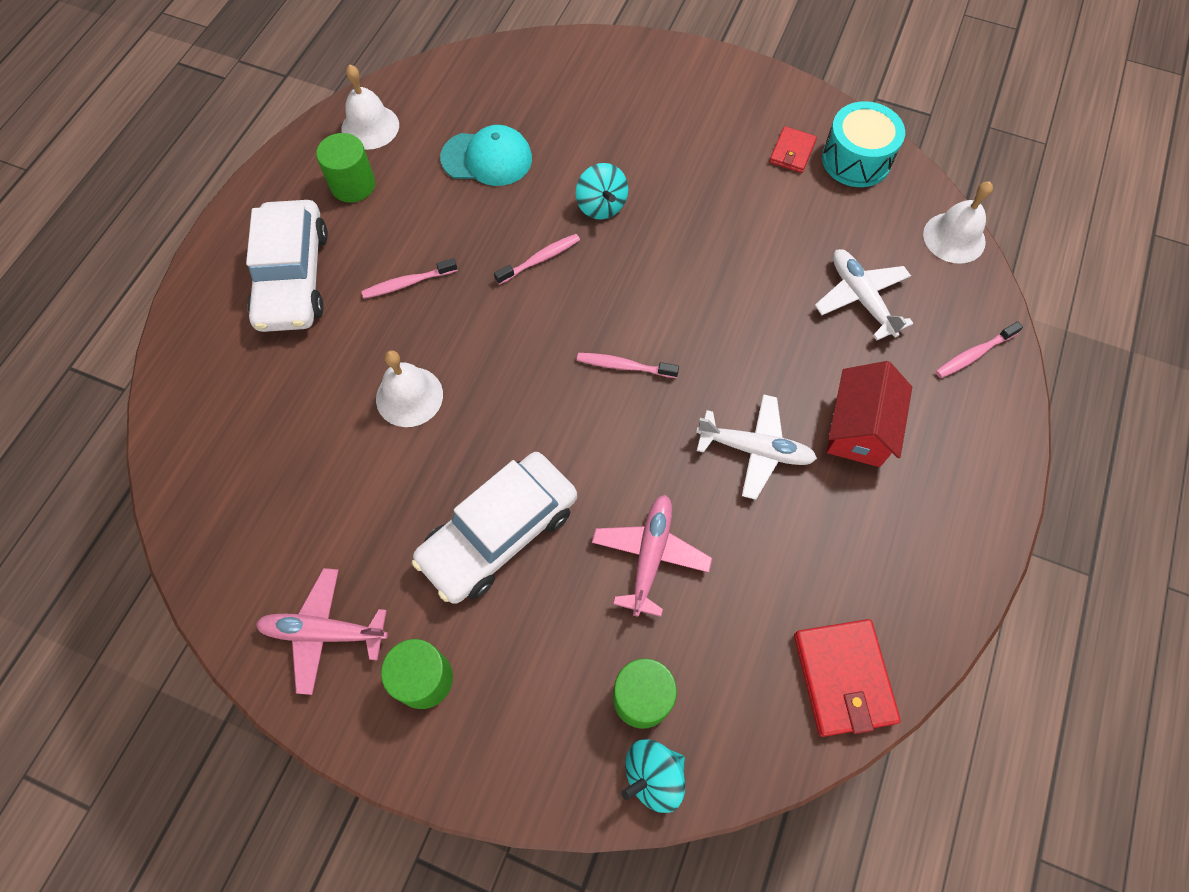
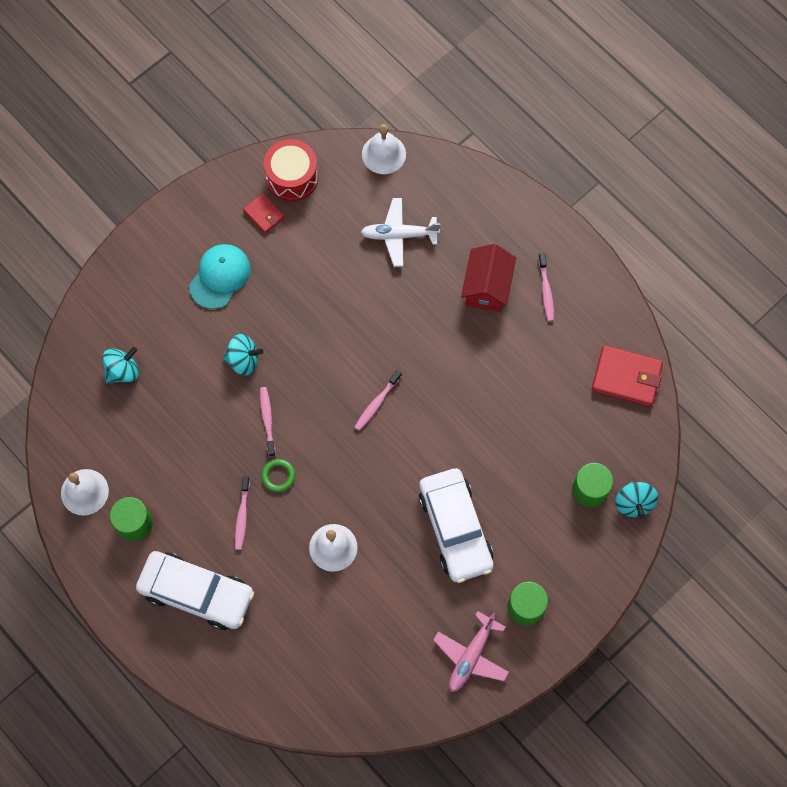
camera: 65 degrees left, 5 degrees up
(475, 299) = (278, 476): none -> green ring
(487, 158) = (160, 420): turquoise cap -> turquoise cap (220, 277)
(526, 103) = (123, 371): none -> turquoise spinning top
(650, 555) = (510, 446): pink plane -> none
(755, 450) = (472, 353): white plane -> none
(856, 159) = (292, 177): turquoise drum -> red drum
(859, 429) = (487, 287): red house -> red house turned 60 degrees clockwise
(973, 354) = (470, 193): pink toothbrush -> pink toothbrush (546, 291)

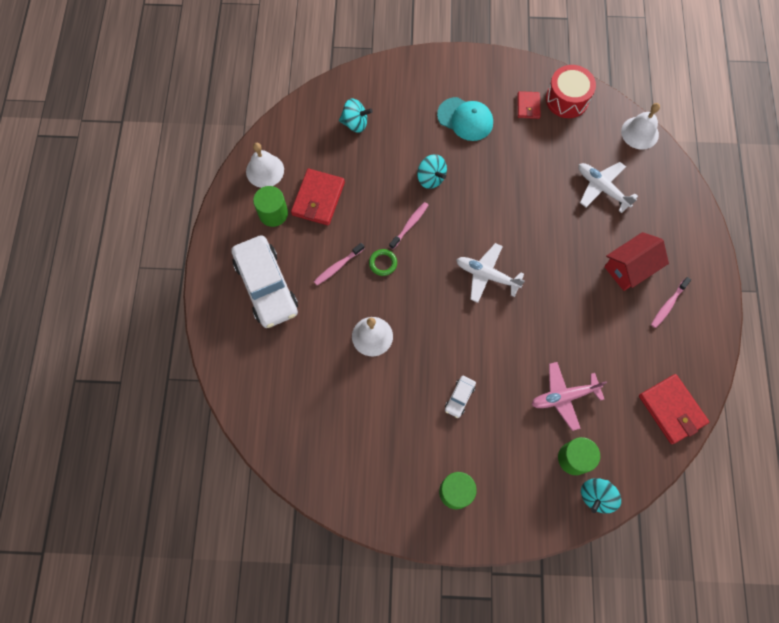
camera: 45 degrees right, 0 degrees up
(161, 472) = (318, 198): none -> red wallet
(220, 277) = (465, 119): turquoise cap -> turquoise cap turned 45 degrees clockwise
(376, 403) = (486, 275): pink toothbrush -> white plane
(455, 528) = (459, 397): white car -> white car, size x0.43
(471, 656) = (389, 487): pink plane -> pink plane (563, 397)

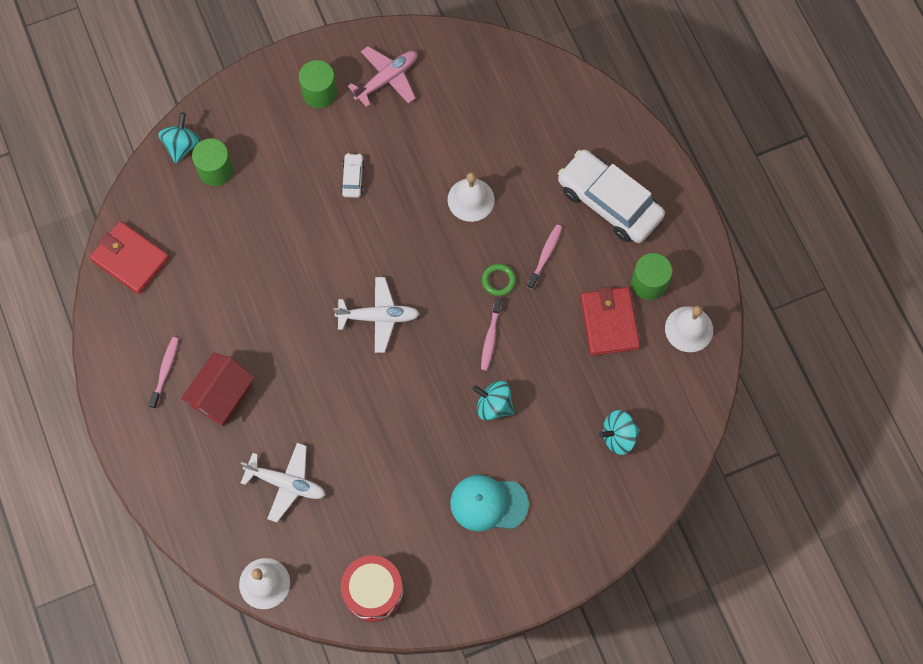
camera: 155 degrees right, 0 degrees up
(528, 106) = (418, 558): red wallet -> none
(563, 397) = (247, 224): pink plane -> pink plane (387, 79)

